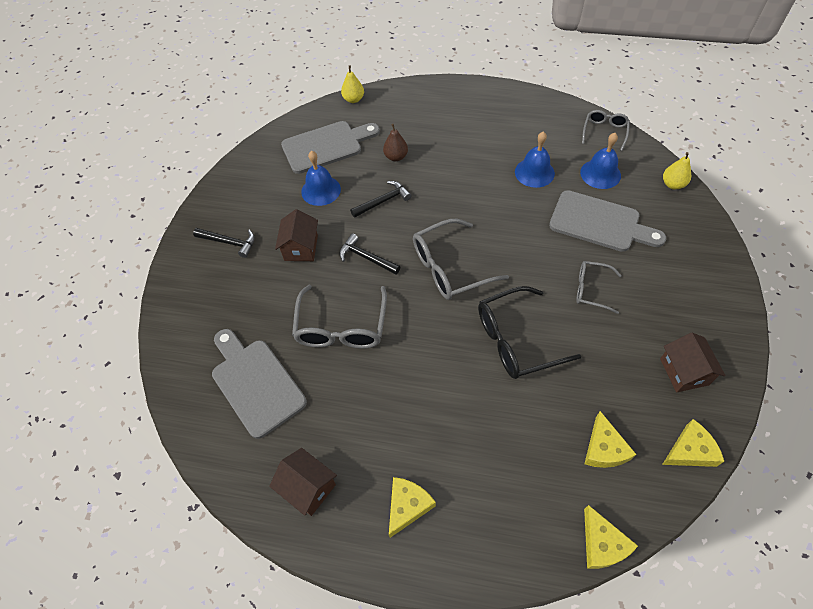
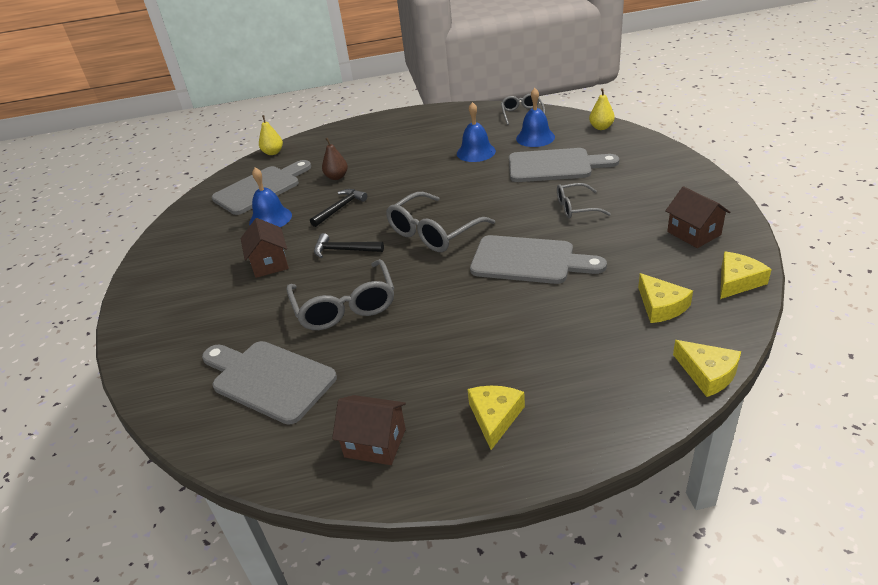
camera: 20 degrees left, 20 degrees down
(229, 242) = (185, 282): black hammer -> none
(516, 340) = (529, 260): black glasses -> grey cutting board

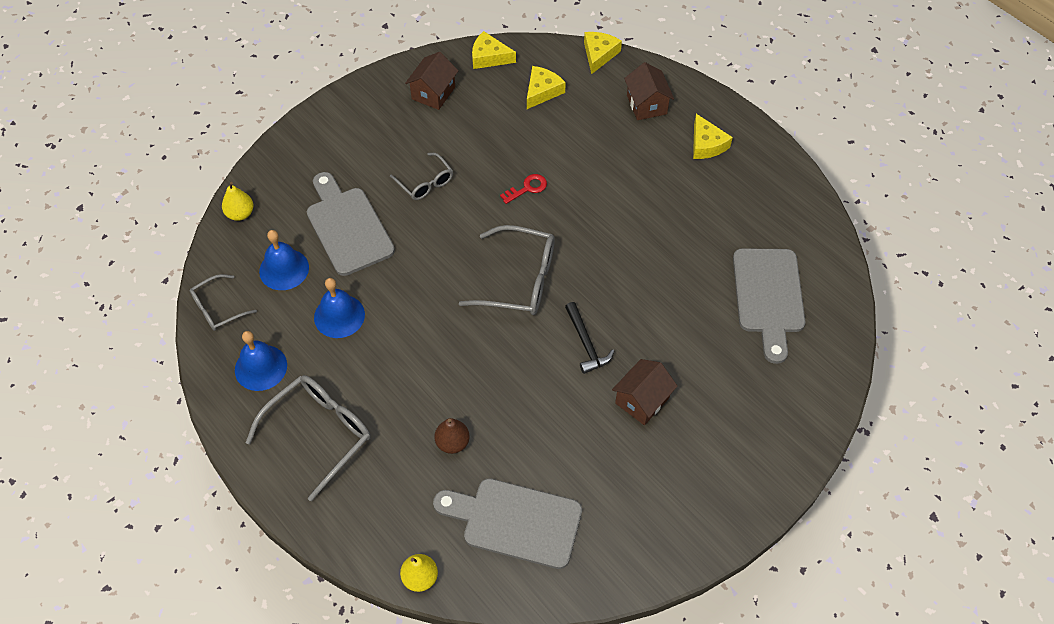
camera: 125 degrees left, 20 degrees up
(270, 218) = (570, 459): blue bell -> blue bell (261, 367)
(340, 208) = (517, 395): black hammer -> none
(345, 306) = (661, 293): grey glasses -> grey glasses (319, 433)
(375, 443) = (771, 197): brown house -> brown house (646, 104)
(495, 417) = (706, 144): yellow cheese -> yellow cheese turned 90 degrees counterclockwise
(529, 260) = (527, 188): grey cutting board -> red key

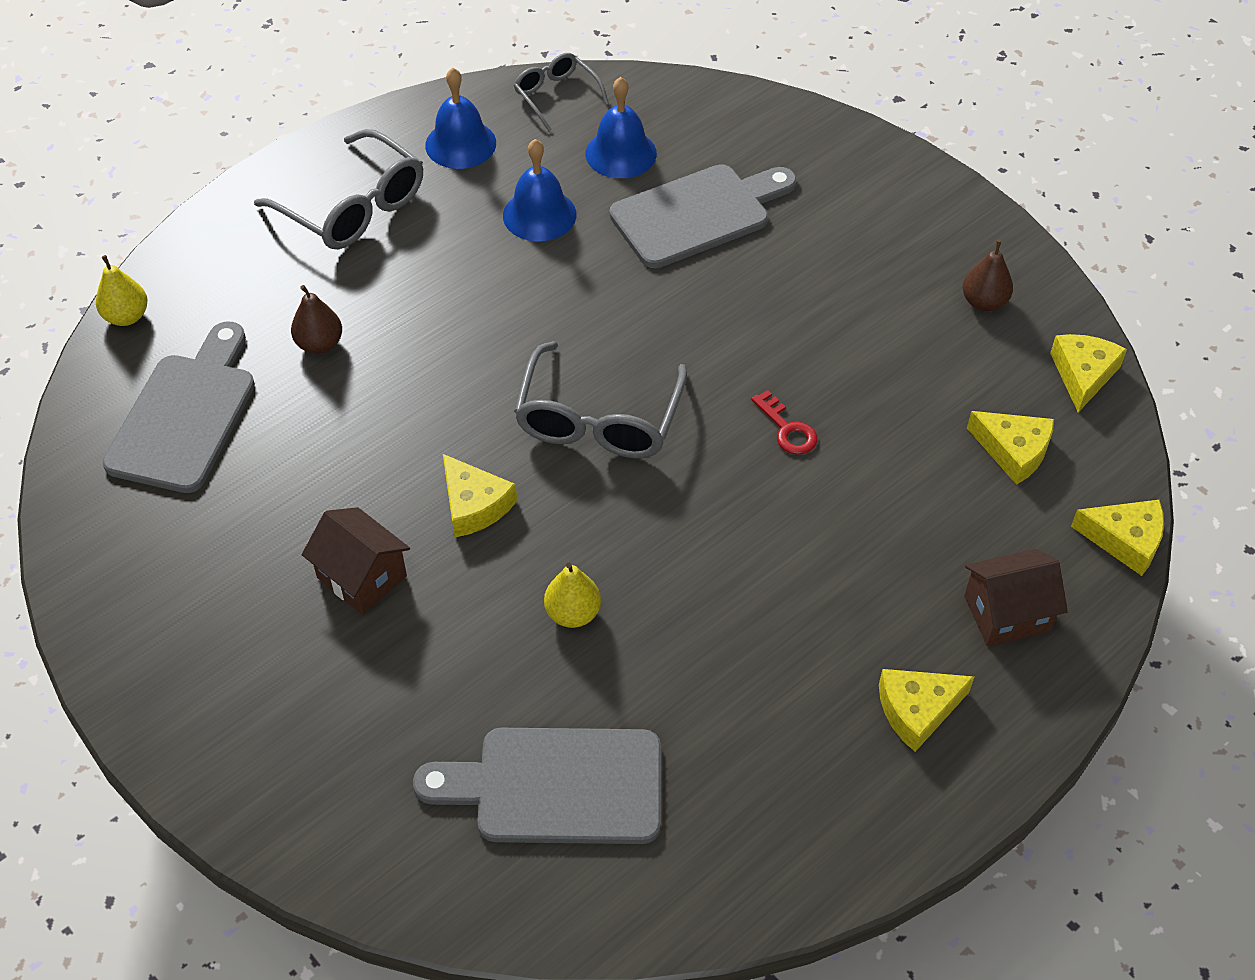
camera: 90 degrees right, 5 degrees down
(240, 214) = (717, 102): yellow pear -> yellow pear (573, 613)
(425, 183) = (788, 299): grey glasses -> none
(433, 93) = (984, 302): brown house -> brown pear
(586, 343) = (474, 505): black hammer -> yellow cheese

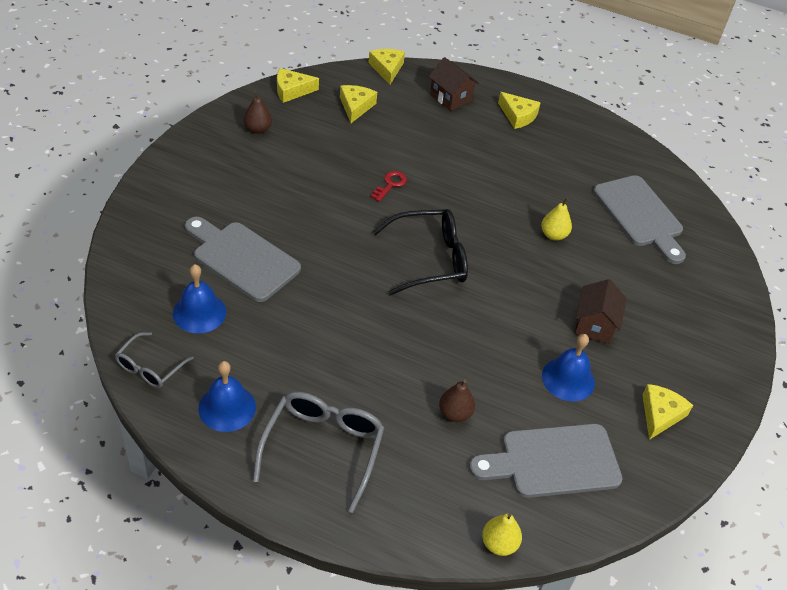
camera: 120 degrees left, 5 degrees down
(474, 505) = (519, 293): yellow cheese -> yellow cheese (660, 414)
(539, 215) = (280, 337): blue bell -> blue bell (568, 379)
(598, 419) = (430, 259): grey glasses -> black glasses

